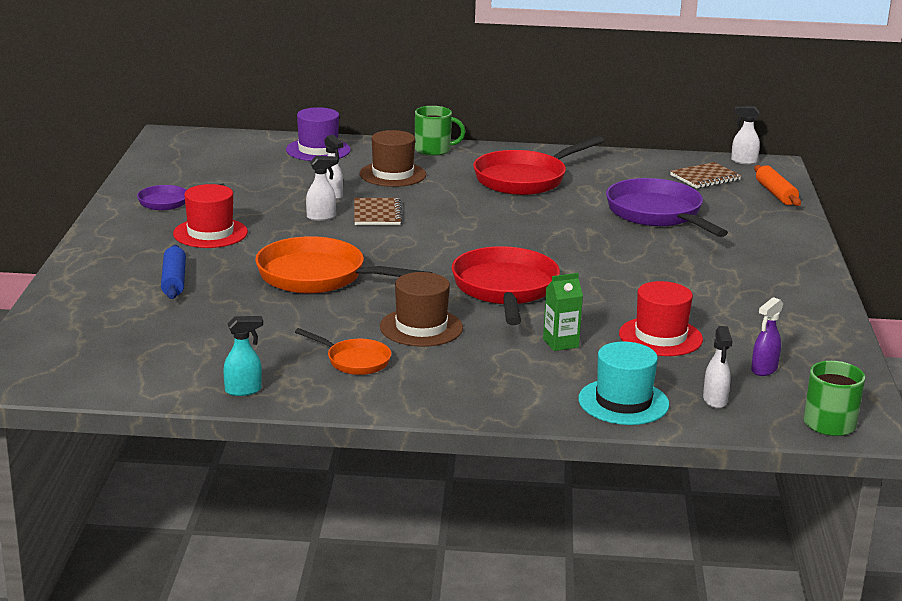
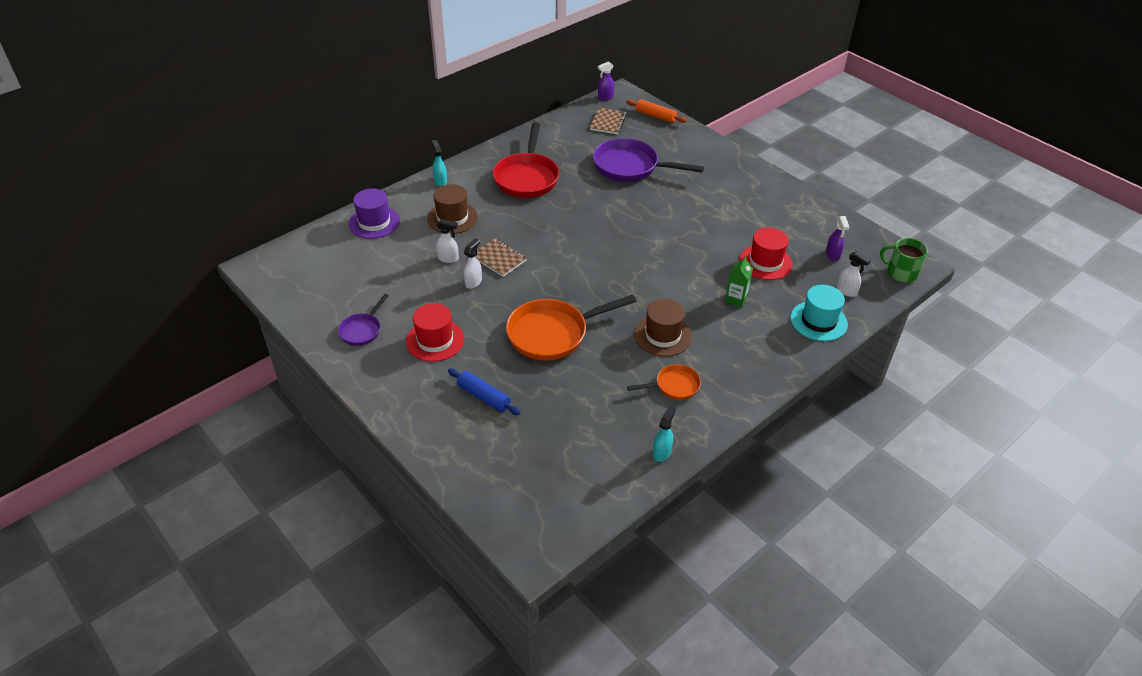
camera: 45 degrees left, 20 degrees up
(434, 150) = (440, 181): green mug -> turquoise spray bottle
(505, 289) = (654, 276): red pan -> none
(743, 161) = (605, 97): white spray bottle -> purple spray bottle

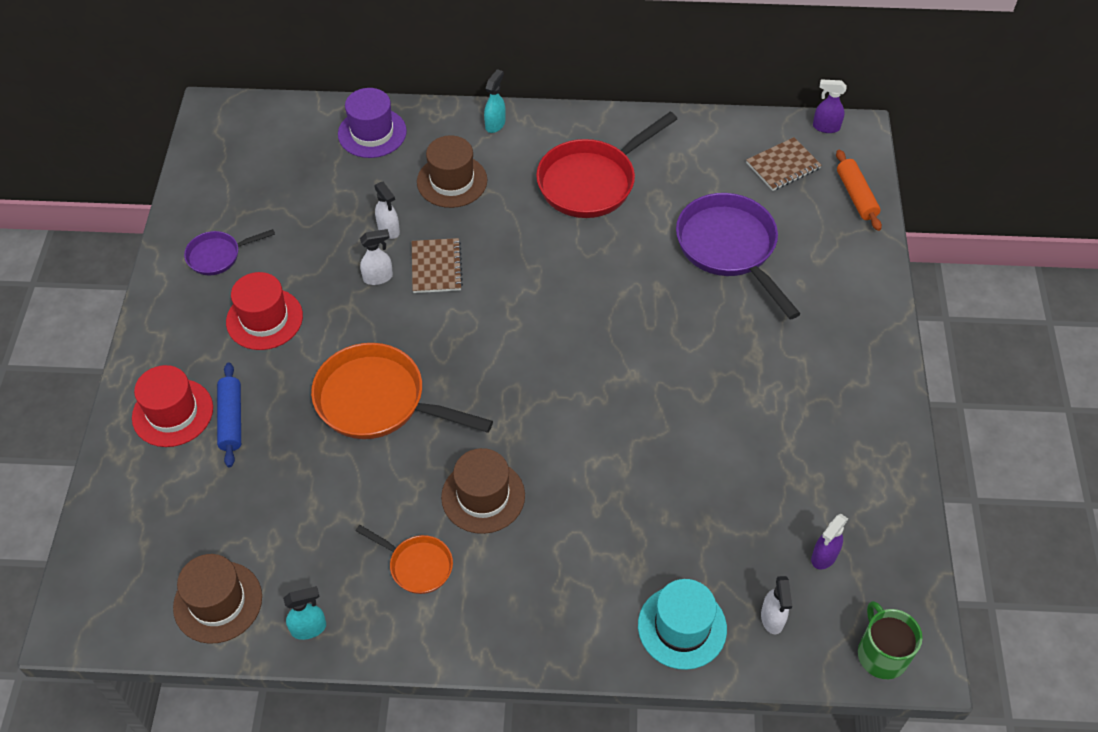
camera: 45 degrees right, 10 degrees up
(598, 479) = (218, 602): none -> brown hat
(736, 299) = (622, 518): green carton -> none
(765, 262) = (723, 499): red hat -> red hat (173, 413)

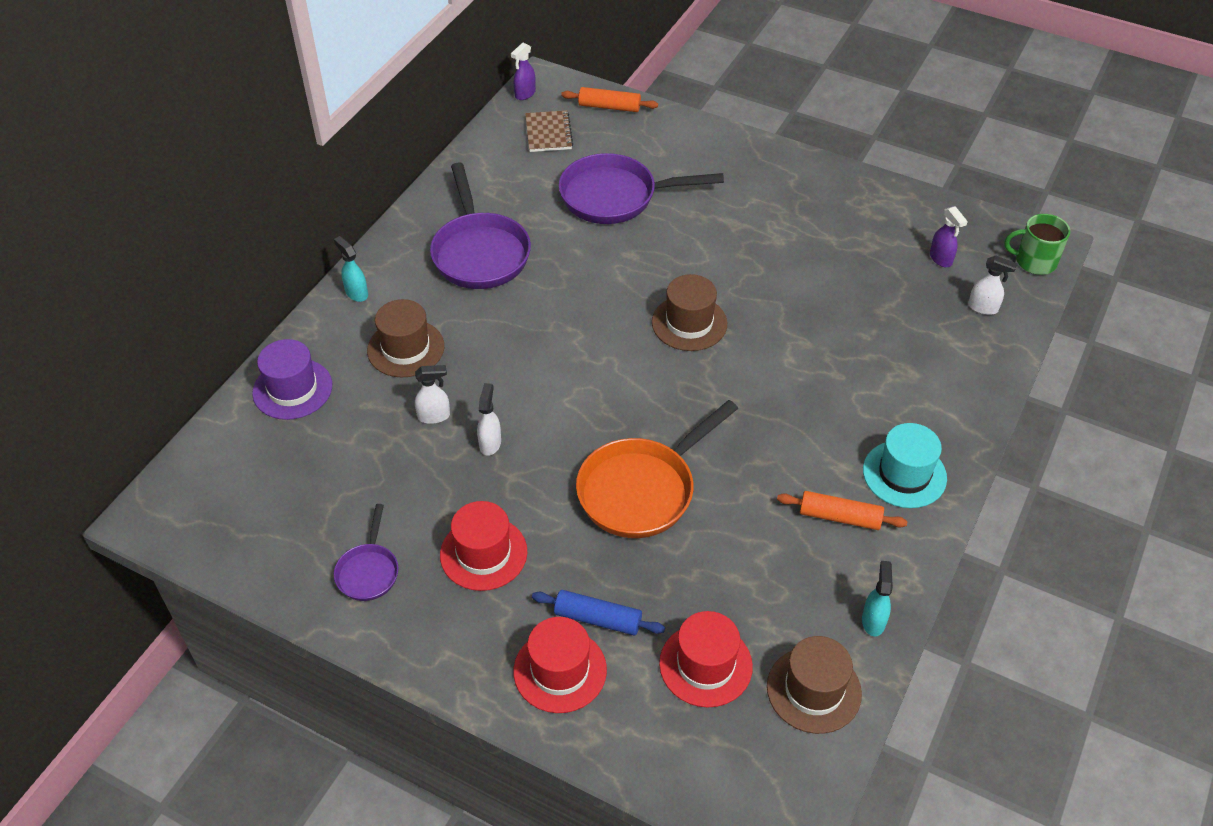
camera: 65 degrees left, 5 degrees down
(214, 512) = (705, 665): none -> red hat
(417, 565) = (840, 517): orange pan -> orange rolling pin
(436, 267) = (507, 395): brown notebook -> none
(483, 496) = (788, 446): brown hat -> brown hat (689, 323)
(592, 181) = (479, 252): red pan -> purple pan
(682, 627) = (970, 362): turquoise hat -> turquoise hat (904, 474)

